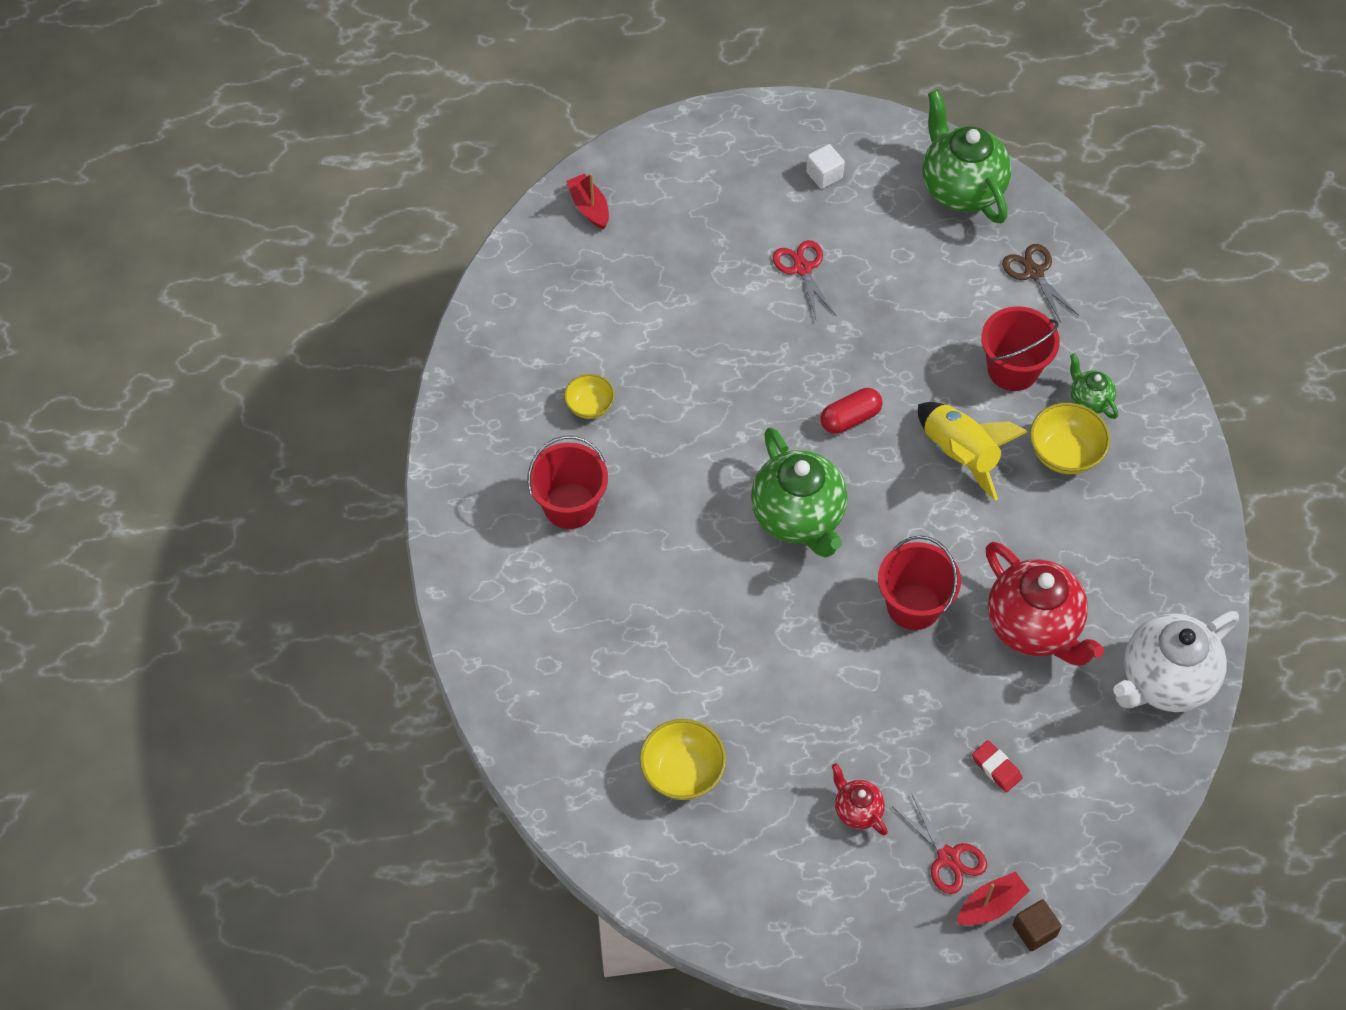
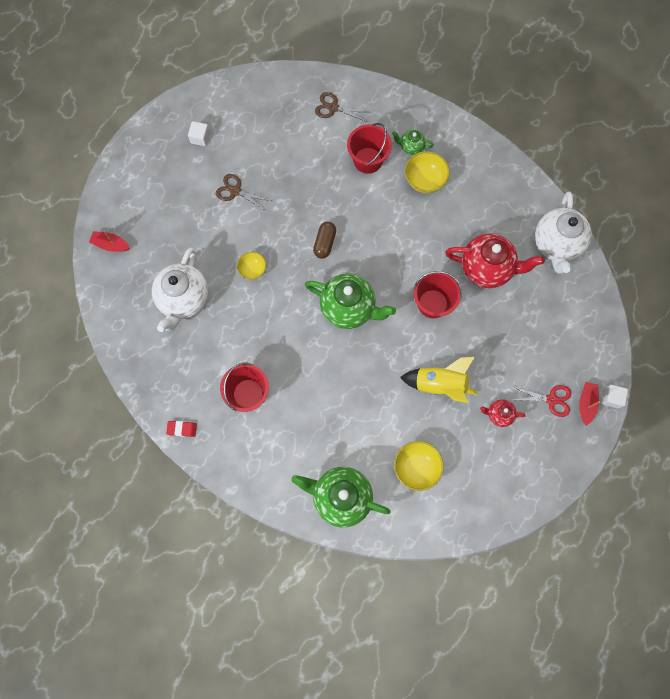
camera: 45 degrees left, 15 degrees up
(590, 406) = (209, 339): yellow bowl -> yellow bowl (253, 269)
(608, 337) = (184, 300): none -> white teapot
(802, 268) = (235, 191): red scissors -> brown scissors
(850, 418) = (324, 243): red capsule -> brown capsule
(960, 454) = (384, 218): yellow rocket -> yellow rocket (439, 384)
(961, 188) = (265, 94): green teapot -> green teapot (340, 497)
(996, 768) = (532, 343): red eraser -> red eraser (182, 429)
(1034, 930) = (611, 398): brown cube -> white cube

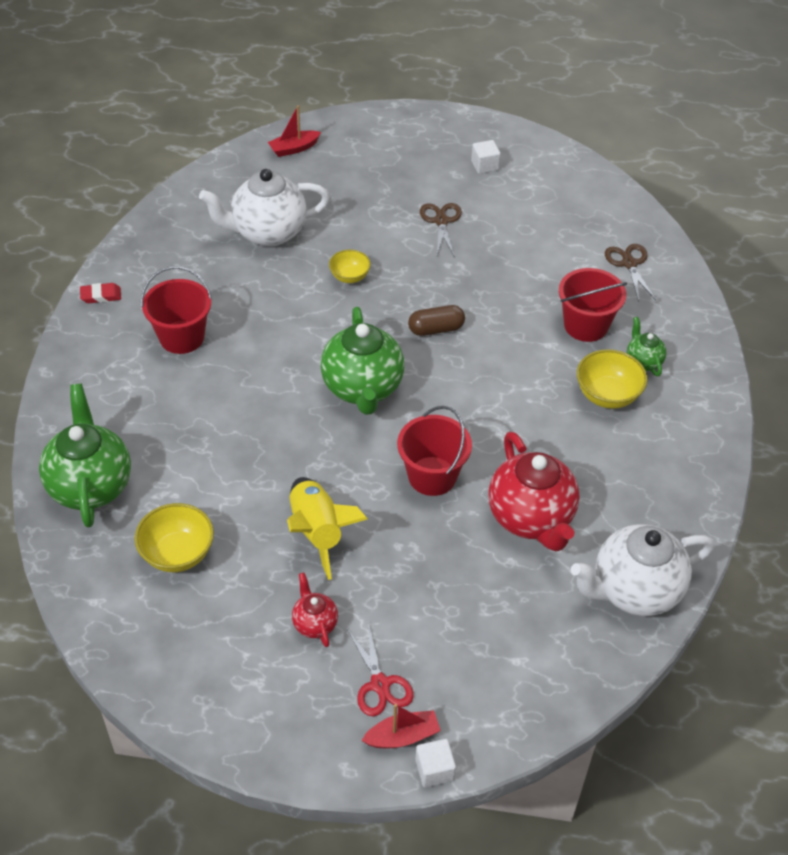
camera: 60 degrees right, 25 degrees down
(111, 245) = (294, 148): red boat -> red boat turned 105 degrees counterclockwise
(182, 429) = (101, 296): red eraser -> red eraser turned 75 degrees counterclockwise

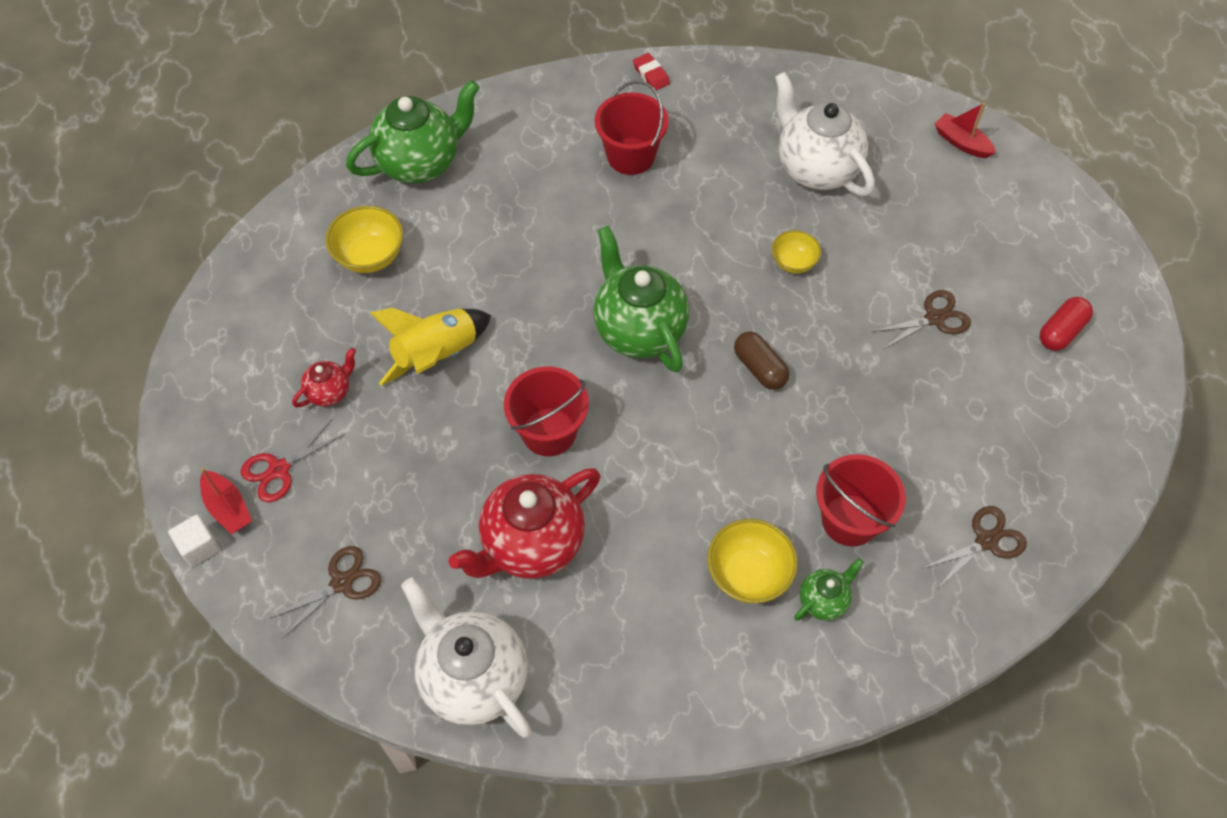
camera: 70 degrees right, 10 degrees up
(362, 388) = (638, 330): green teapot -> green teapot turned 90 degrees clockwise
(484, 165) = (1061, 332): white cube -> red capsule
(515, 662) = (341, 583): none -> brown scissors

